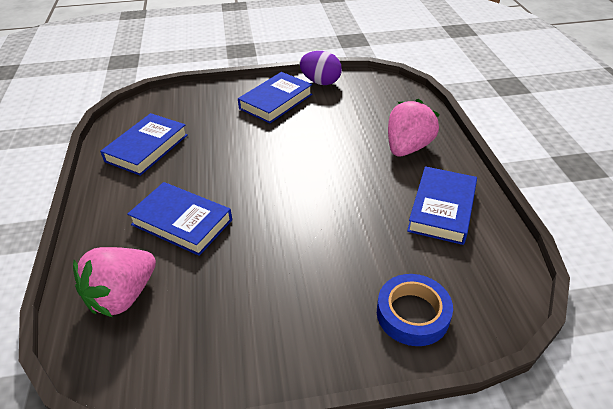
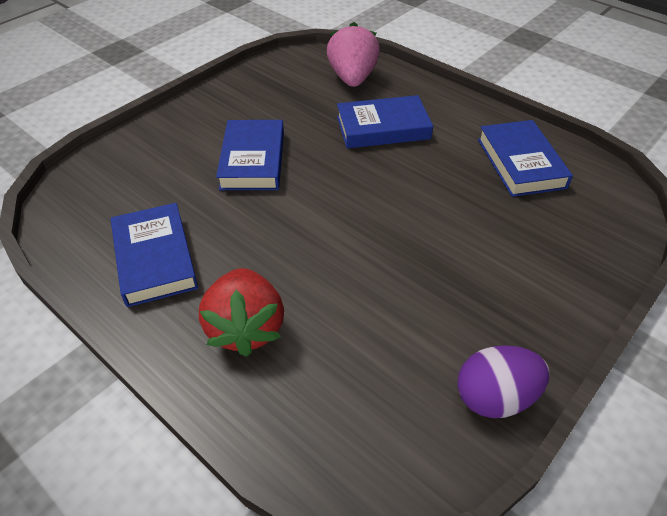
camera: 140 degrees right, 5 degrees up
(276, 101) = (498, 307): blue book -> blue book (252, 160)
(407, 147) = (246, 328): pink strawberry -> red strawberry
(412, 314) = (139, 158): blue tape -> none

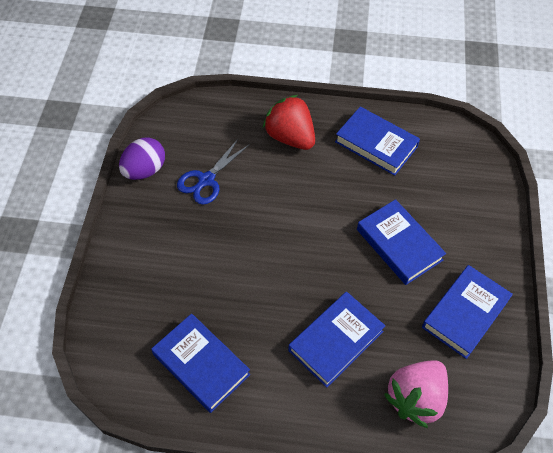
camera: 145 degrees right, 10 degrees up
(258, 98) = (465, 313): none -> blue book
(352, 78) = (415, 398): pink strawberry -> pink strawberry turned 75 degrees clockwise
(409, 331) = (206, 180): none -> blue scissors

